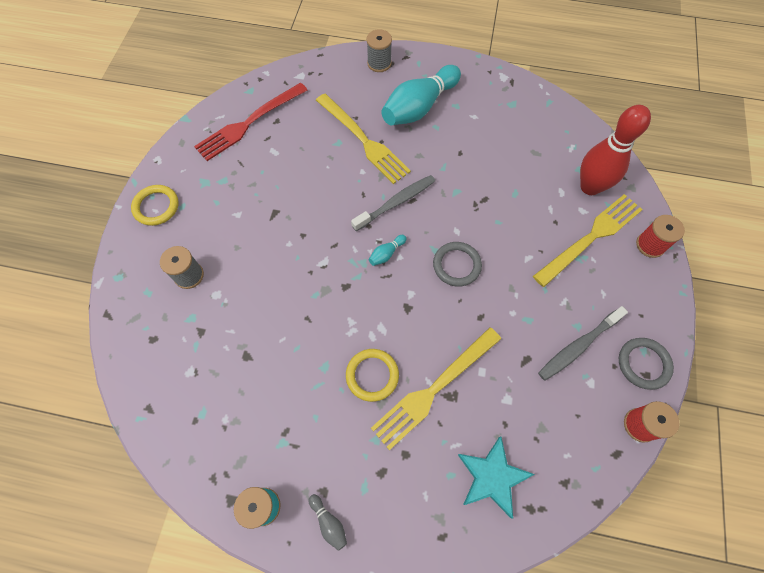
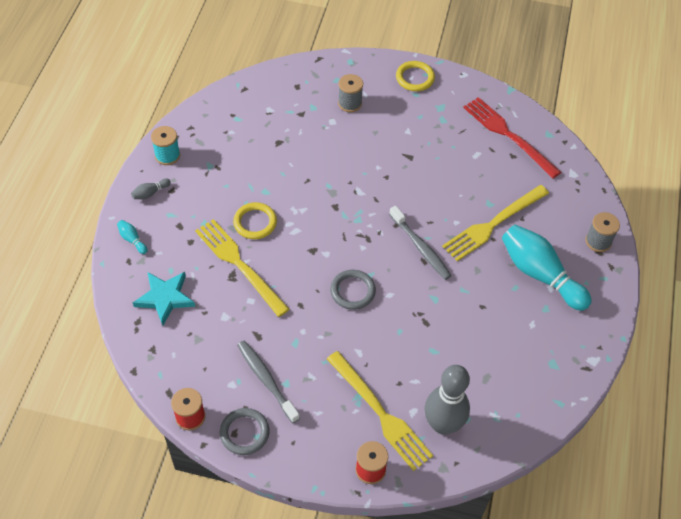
camera: 90 degrees right, 10 degrees down
(386, 254) = (366, 237): turquoise bowling pin -> turquoise bowling pin (132, 240)
(590, 187) = (442, 424): red bowling pin -> grey bowling pin

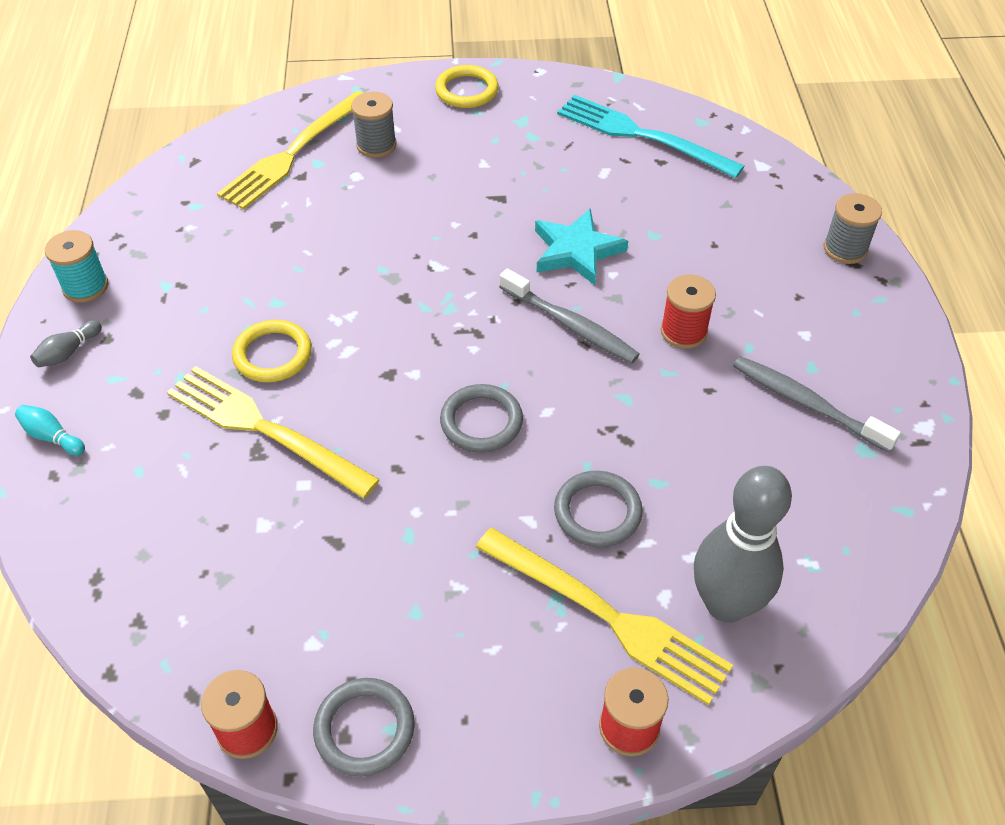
camera: 15 degrees left, 5 degrees down
(165, 298) = (139, 521): turquoise star -> turquoise star (576, 251)
(266, 380) = (377, 617): grey toothbrush -> grey toothbrush (807, 404)
(395, 358) = (597, 512): none -> grey ring
(482, 268) = (683, 332): none -> red spool
(493, 224) = (673, 263): yellow fork -> yellow fork (293, 153)
(508, 135) = (641, 135): red fork -> turquoise fork
(540, 274) = (778, 318): turquoise bowling pin -> none

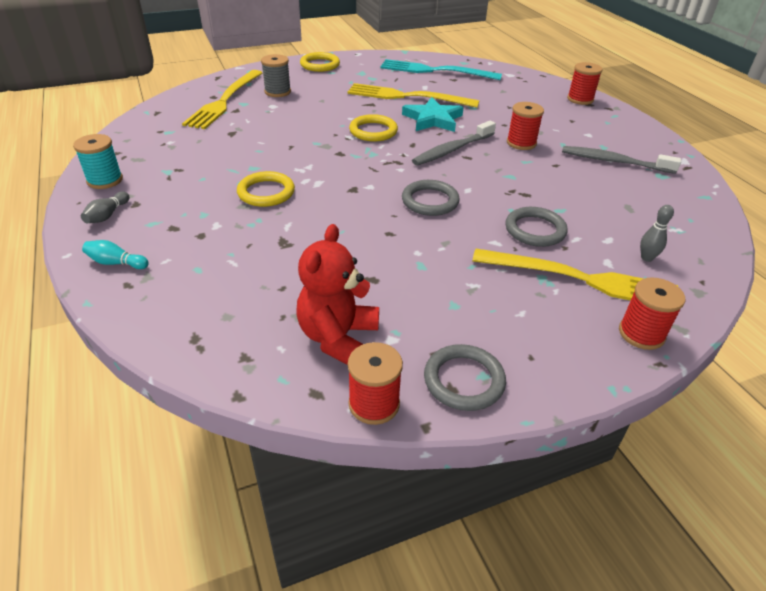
camera: 20 degrees left, 10 degrees down
(252, 623) = (338, 337): none -> red teddy bear
(264, 429) = (282, 230): yellow fork -> yellow fork (407, 96)
(474, 260) = (373, 131): none -> yellow ring
(570, 324) = (452, 150): grey toothbrush -> grey toothbrush turned 120 degrees clockwise
(726, 604) = (646, 258): grey bowling pin -> grey bowling pin, size x0.40
(845, 249) = (580, 99): grey spool -> red spool

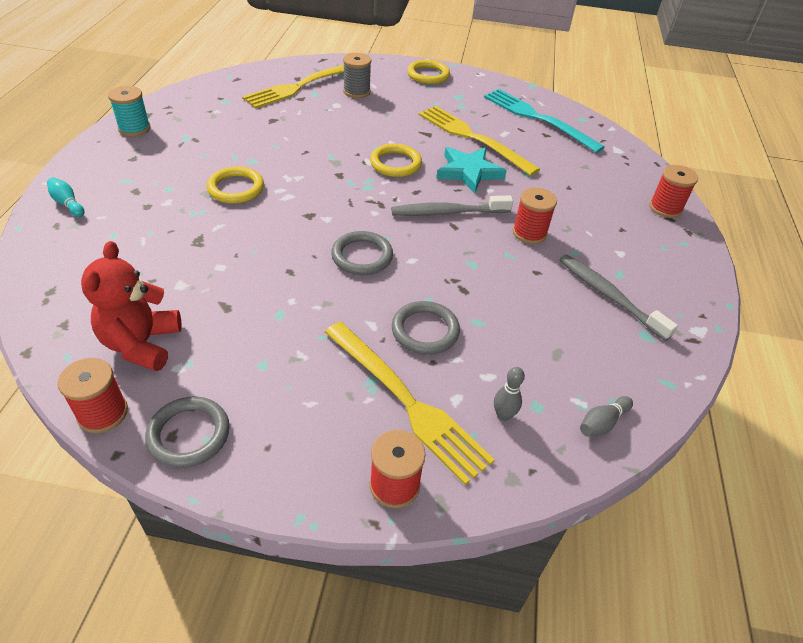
camera: 30 degrees right, 5 degrees up
(107, 215) = (104, 160): grey bowling pin -> grey bowling pin (602, 423)
(338, 337) = (142, 344): red teddy bear -> red teddy bear turned 45 degrees counterclockwise

